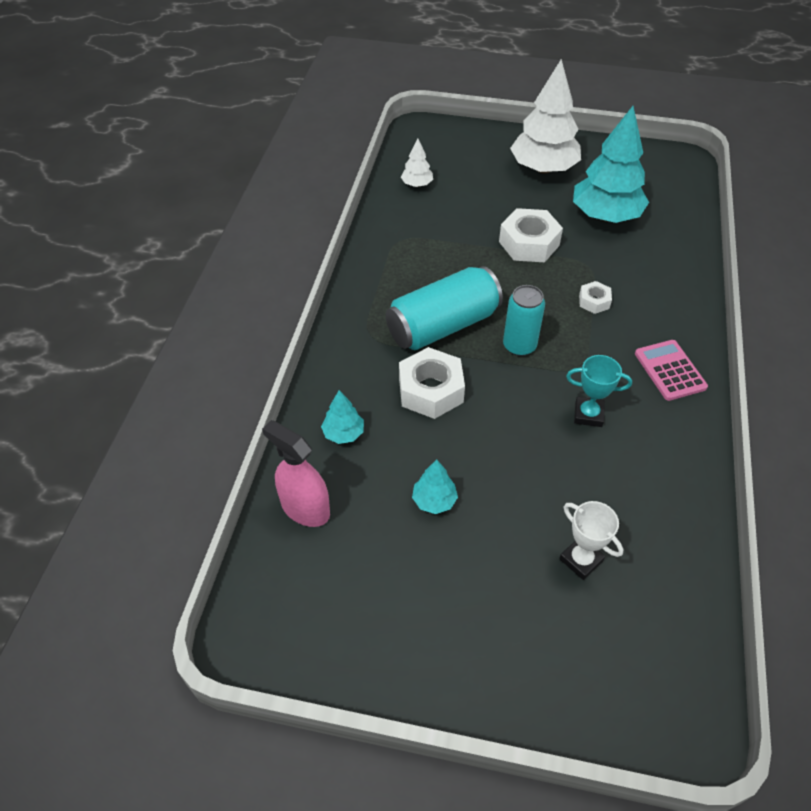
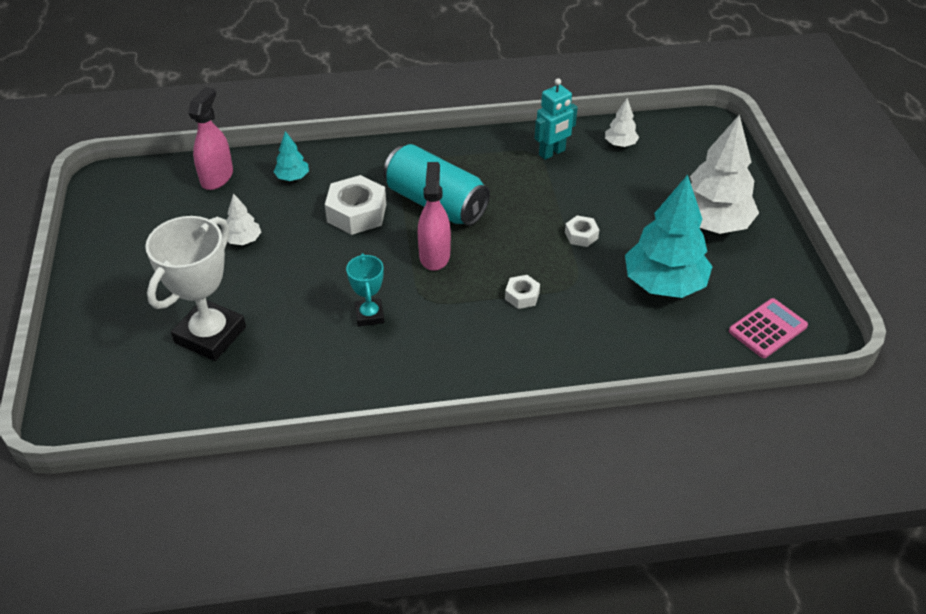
camera: 70 degrees right, 5 degrees down
(407, 228) = (552, 153): none -> turquoise robot
(434, 500) = (244, 240): turquoise tree -> white tree
(519, 346) = (434, 255): turquoise can -> pink spray bottle
(529, 243) = (581, 235): white nut -> white nut, size x0.52
(581, 560) = (210, 335): white trophy -> white trophy, size x1.89
(669, 370) = (452, 366): pink calculator -> pink calculator (767, 329)

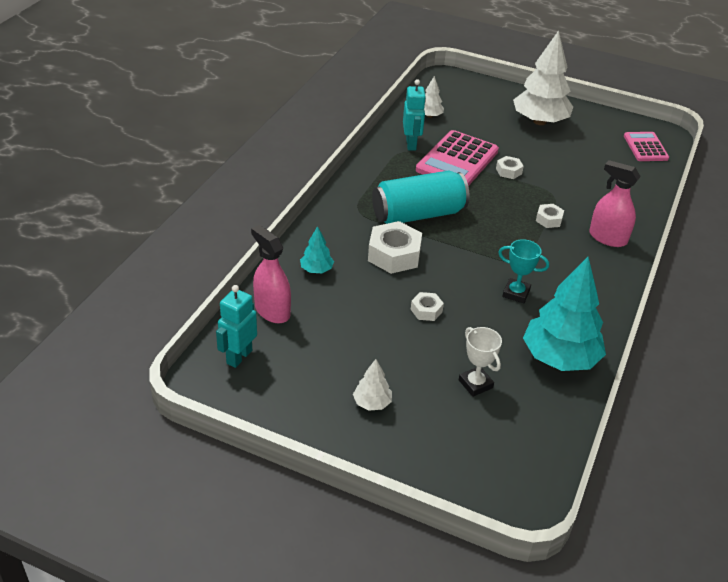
camera: 60 degrees left, 5 degrees down
(147, 185) = (239, 357): none -> turquoise robot
(210, 335) = (475, 384): white trophy -> white trophy, size x0.53
(244, 240) = (373, 325): white tree -> white tree (372, 403)
(291, 264) = (426, 310): none -> white nut
(434, 255) = (476, 238): pink spray bottle -> pink spray bottle (607, 238)
(558, 193) = (457, 161): none -> pink calculator
(664, 284) = (580, 163): turquoise tree -> turquoise tree (560, 358)

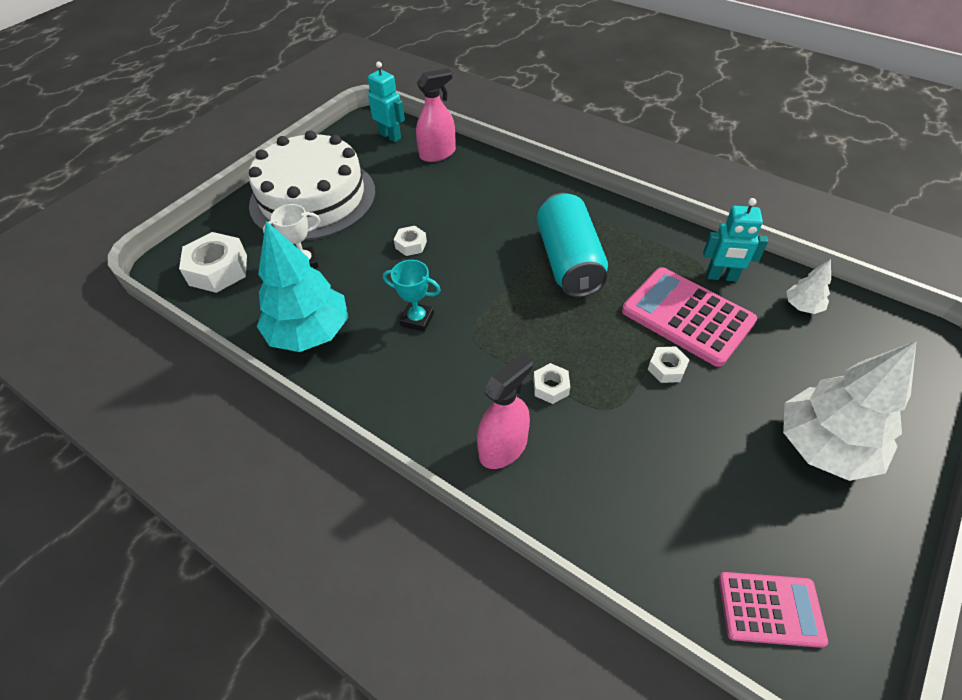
camera: 105 degrees right, 10 degrees up
(316, 270) = (486, 181): turquoise tree -> none
(372, 403) = (313, 198): white tree -> white cake
(394, 255) = (499, 233): white nut -> white nut (218, 270)
(516, 293) = (417, 319): turquoise trophy -> turquoise trophy turned 75 degrees clockwise

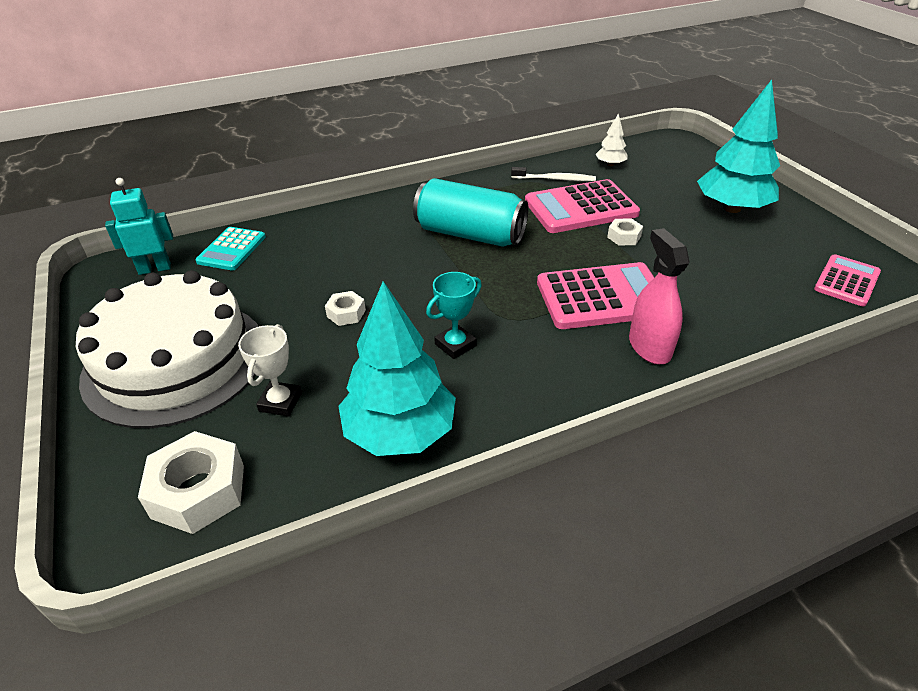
camera: 60 degrees left, 10 degrees down
(437, 154) = (232, 249): pink spray bottle -> turquoise calculator
(551, 387) = (602, 297): white nut -> pink calculator
(721, 277) = (555, 179): turquoise robot -> white toothbrush
(824, 446) = (732, 208): white tree -> turquoise tree

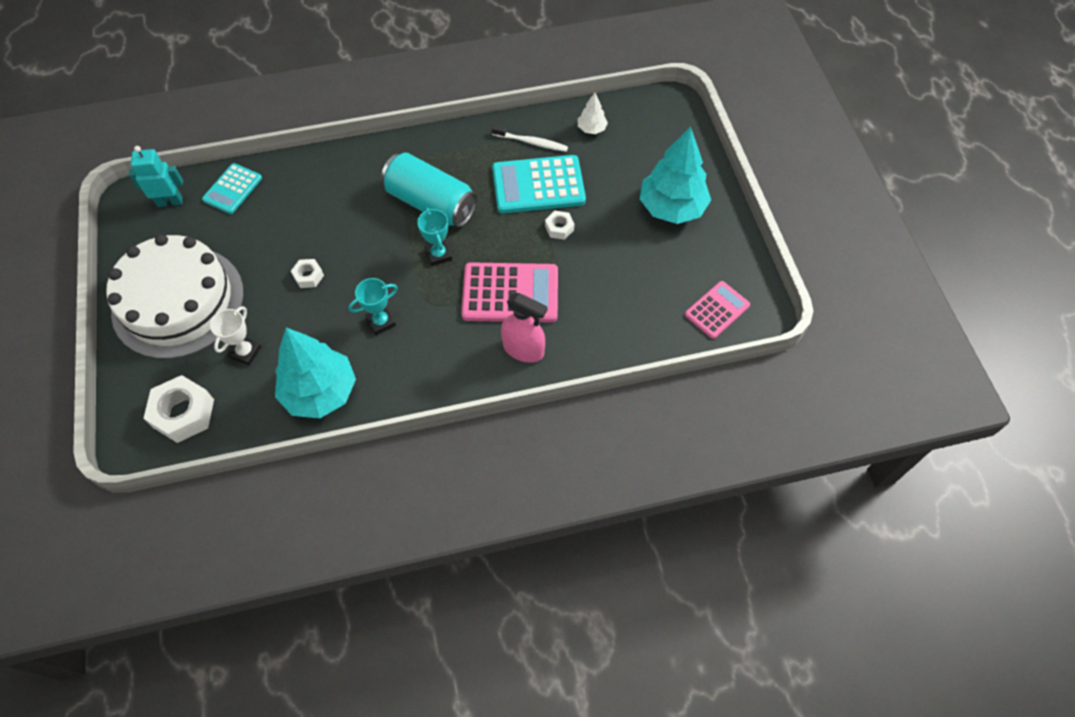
camera: 10 degrees right, 20 degrees up
(499, 274) = (438, 255): none -> turquoise trophy
(581, 208) = (538, 185): pink calculator -> turquoise calculator
(649, 347) = (523, 349): pink spray bottle -> pink spray bottle turned 120 degrees clockwise

